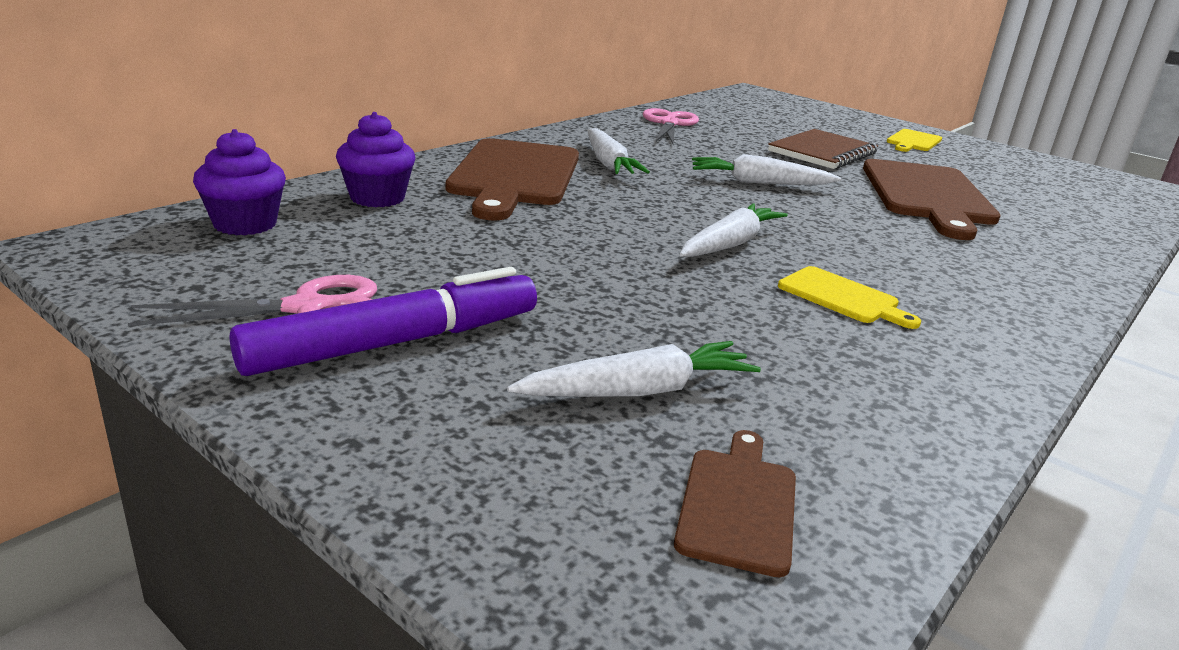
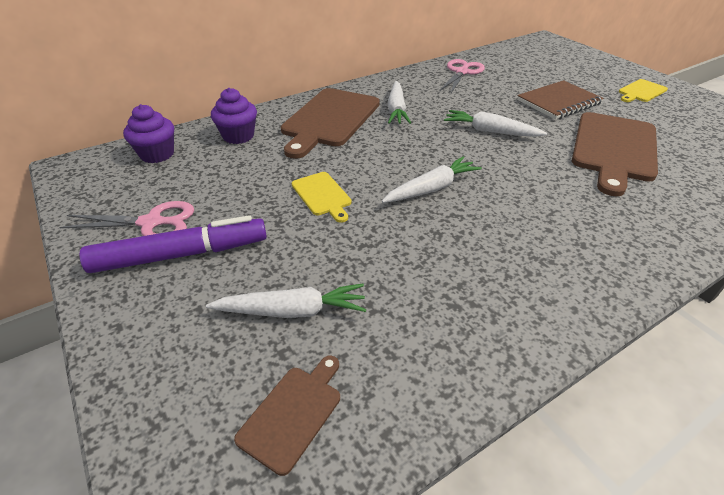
camera: 20 degrees right, 15 degrees up
(842, 297) = (479, 244): yellow cutting board -> yellow cutting board (322, 195)

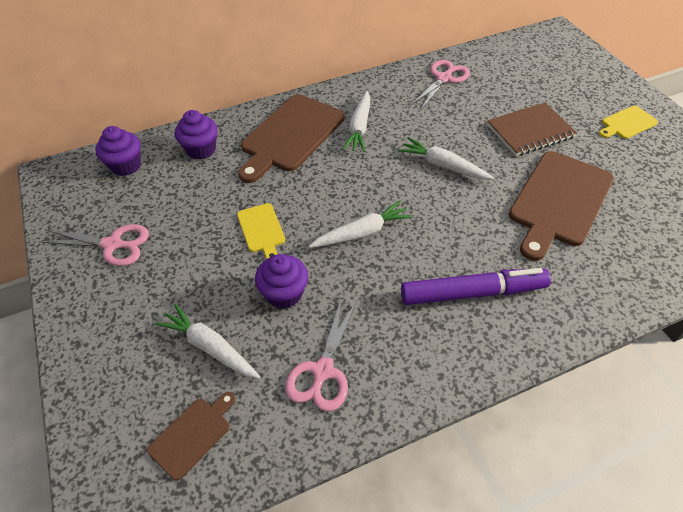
camera: 10 degrees right, 10 degrees up
(181, 254) = (132, 281): purple marker -> purple marker (472, 292)
(292, 311) = (210, 347): white carrot -> white carrot turned 150 degrees counterclockwise
(366, 249) = (284, 293): none -> purple cupcake
(437, 320) = (323, 371): none -> pink scissors

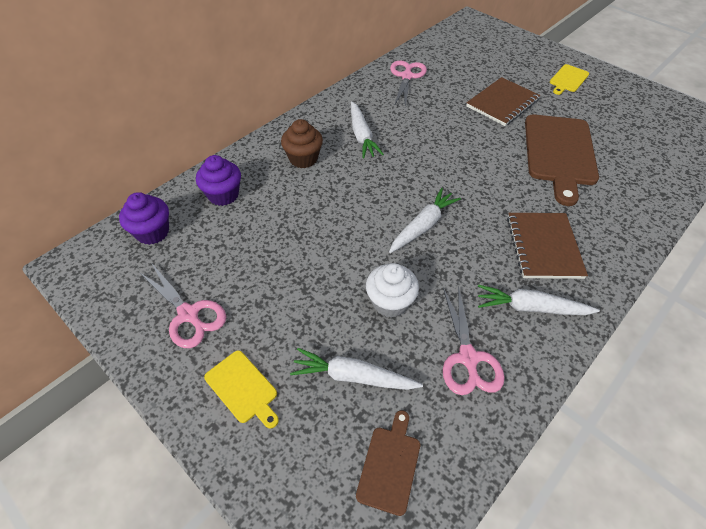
camera: 25 degrees left, 0 degrees up
(112, 244) = (188, 314): pink scissors -> pink scissors turned 60 degrees clockwise
(262, 230) = (331, 252): yellow cutting board -> yellow cutting board (243, 388)
(284, 293) = (390, 302): purple cupcake -> white cupcake
(291, 135) = (303, 159): brown cutting board -> brown cupcake
(443, 166) = (453, 149): white carrot -> white carrot (531, 307)
(472, 292) = (543, 247): purple marker -> brown notebook

